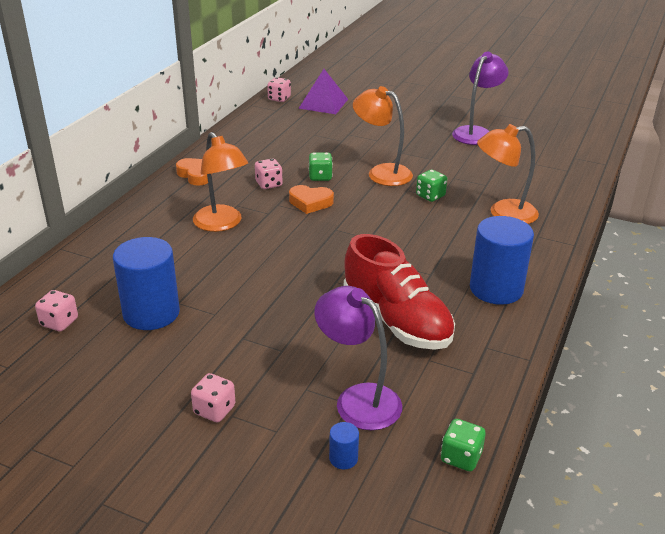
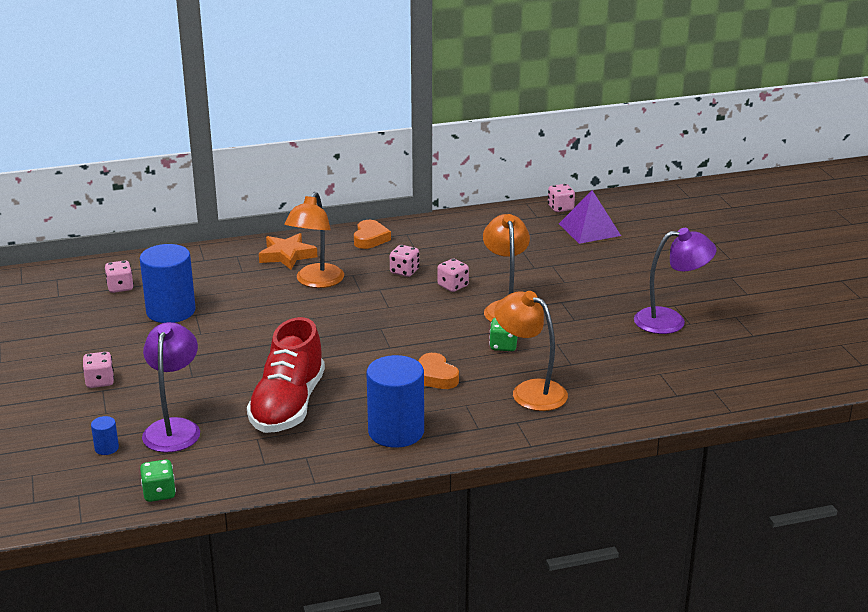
camera: 50 degrees right, 5 degrees down
(158, 218) = (287, 255): none -> orange star
(310, 202) = (404, 300): orange heart -> orange heart (435, 376)
(320, 177) = (453, 286): green dice -> pink dice

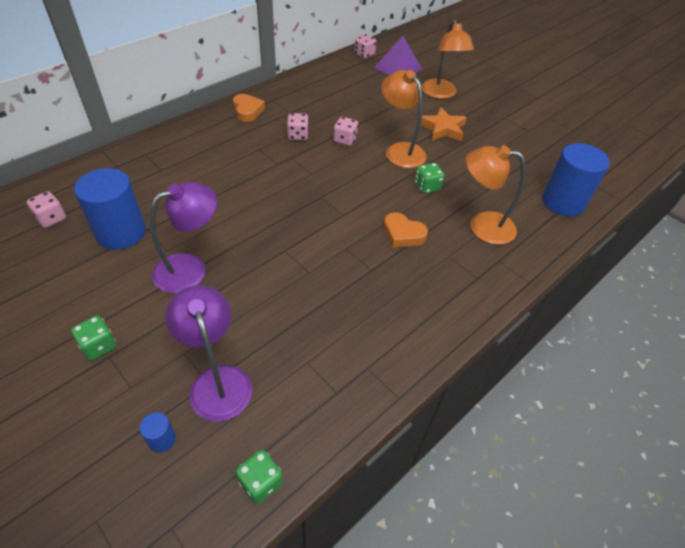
camera: 30 degrees left, 20 degrees up
(100, 381) = (99, 346): pink dice -> green dice
(287, 255) = (190, 143): orange star -> orange star (442, 129)
(288, 405) = (307, 309): red shoe -> none
(316, 282) = (234, 164): orange lamp -> orange lamp (440, 94)
(396, 432) = (420, 306): blue cylinder -> blue cylinder (563, 202)
(670, 320) = (514, 132): purple lamp -> purple lamp (190, 268)

